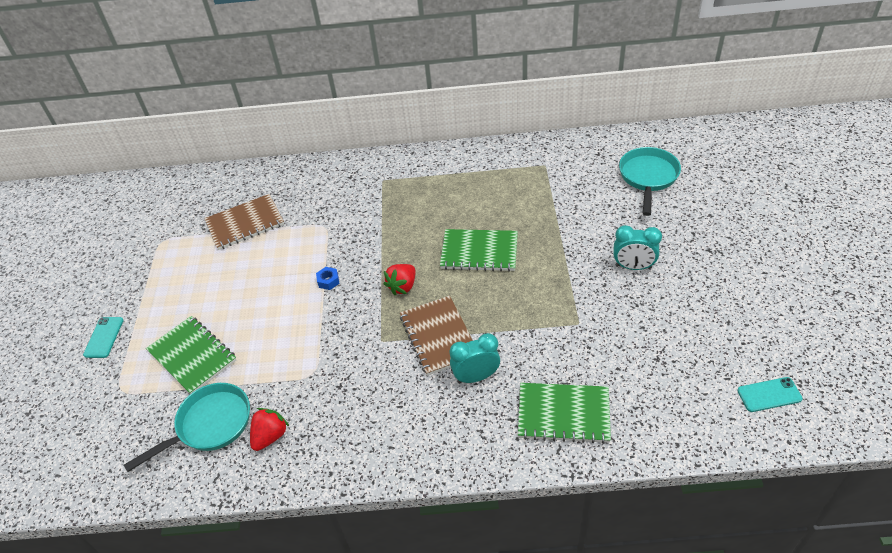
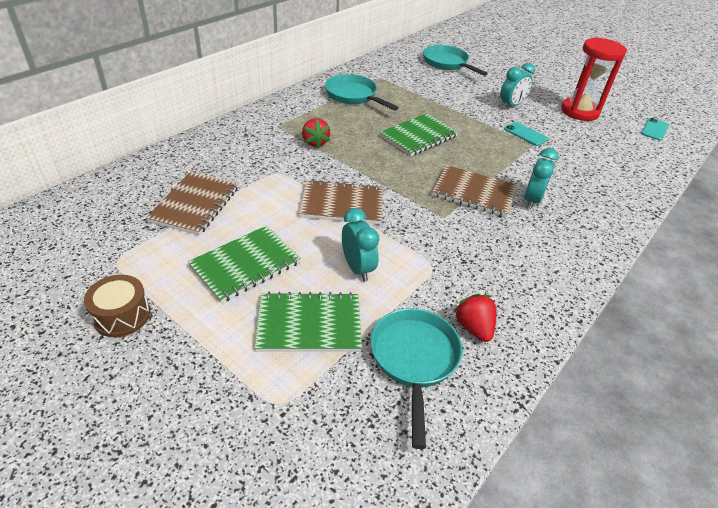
camera: 55 degrees left, 5 degrees down
(104, 337) = (178, 377): turquoise phone -> turquoise phone (525, 134)
(125, 280) = (122, 315): none -> brown drum
(267, 339) = (357, 268): none -> turquoise clock
(328, 281) = (342, 204): blue nut -> brown notebook
(402, 286) = (402, 179): red strawberry -> red strawberry (315, 142)
(488, 176) = (353, 96): none -> turquoise pan
(563, 414) = (602, 190): green notebook -> green notebook (245, 265)
(707, 318) = (579, 112): none -> red hourglass

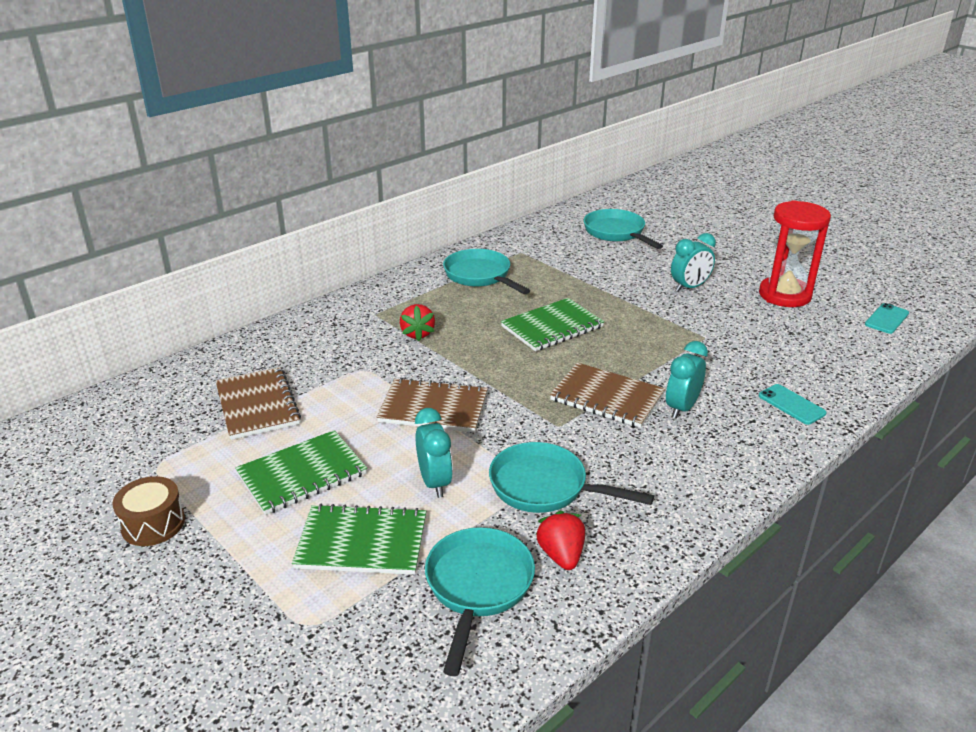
camera: 10 degrees right, 10 degrees down
(195, 204) = (257, 405): brown notebook -> brown notebook turned 45 degrees counterclockwise
(446, 269) = (544, 487): none -> turquoise pan
(525, 134) = (698, 324): turquoise phone -> turquoise phone (791, 404)

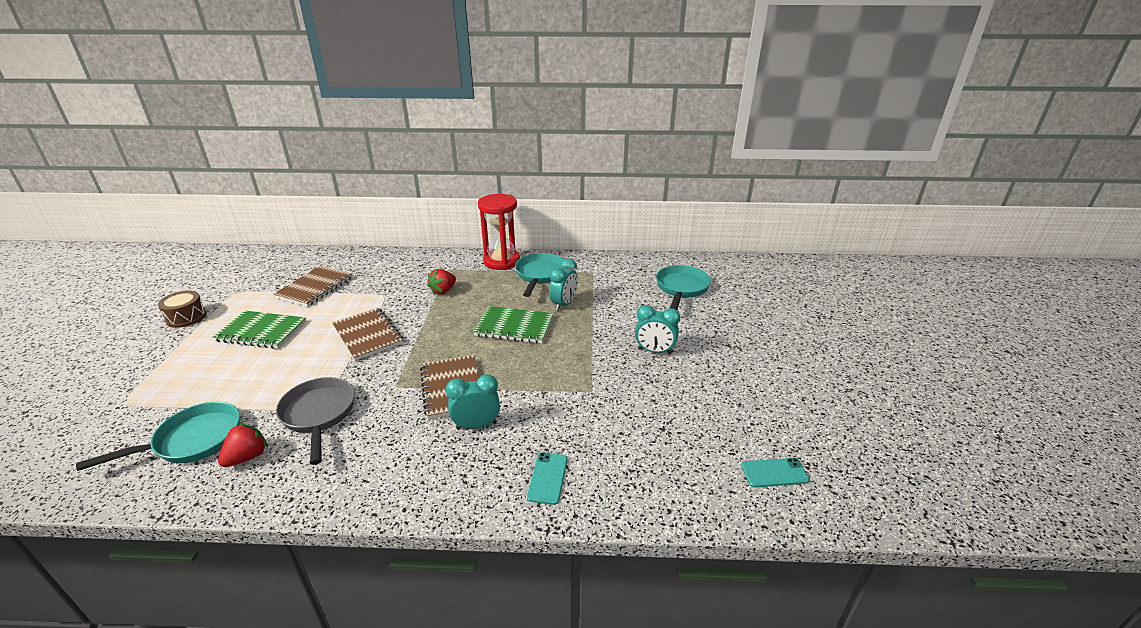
camera: 45 degrees right, 0 degrees up
(362, 542) = (211, 380): green notebook -> none
(435, 482) = (289, 374): turquoise clock -> turquoise clock (564, 304)
(544, 487) = (319, 414): turquoise pan -> grey pan
(784, 295) = (719, 398): red hourglass -> red hourglass (501, 261)

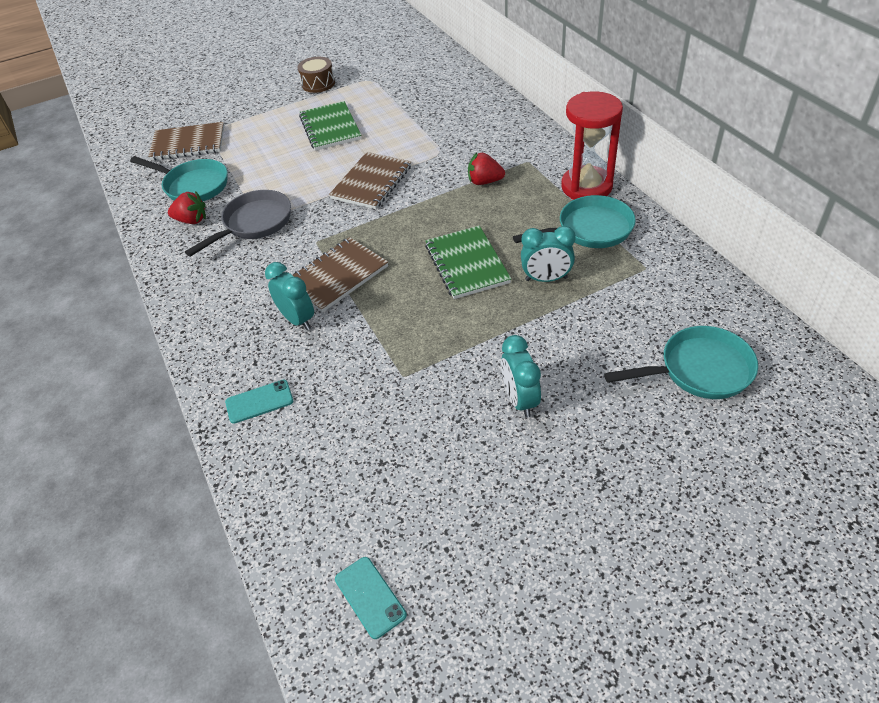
camera: 65 degrees right, 15 degrees up
(315, 287) = (414, 110): brown notebook -> brown notebook (188, 143)

